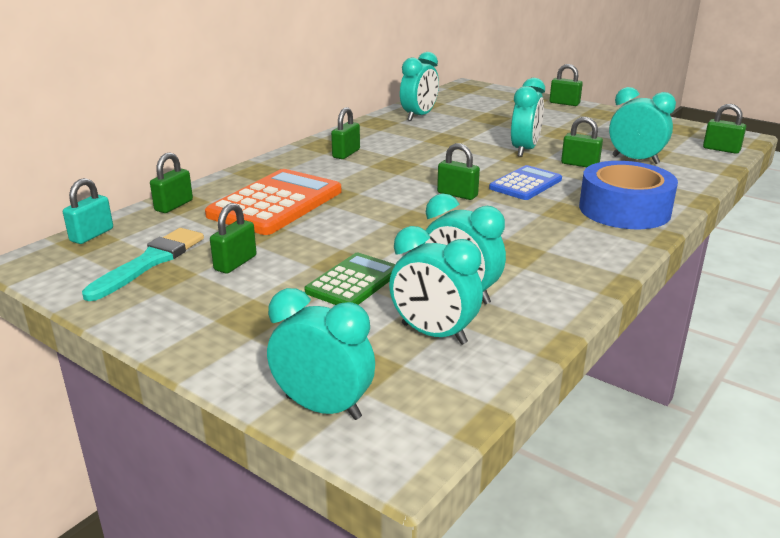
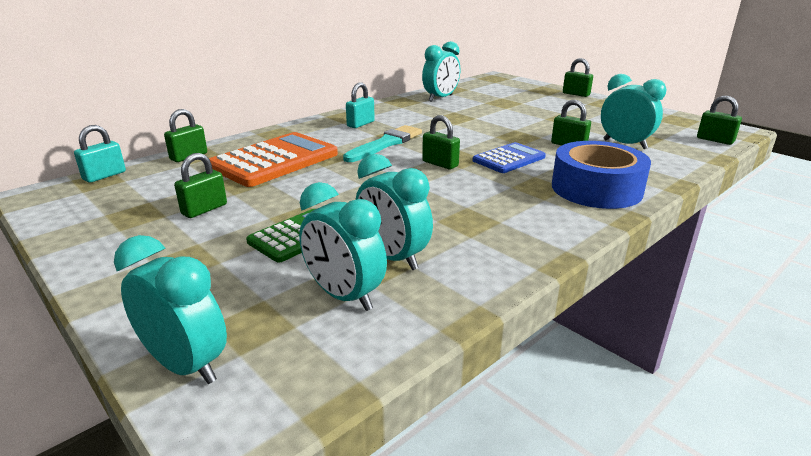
camera: 10 degrees right, 0 degrees up
(150, 262) = (133, 202): turquoise brush -> turquoise brush (386, 144)
(346, 153) = (360, 124): green padlock -> turquoise padlock
(524, 150) = (521, 130): turquoise clock -> none

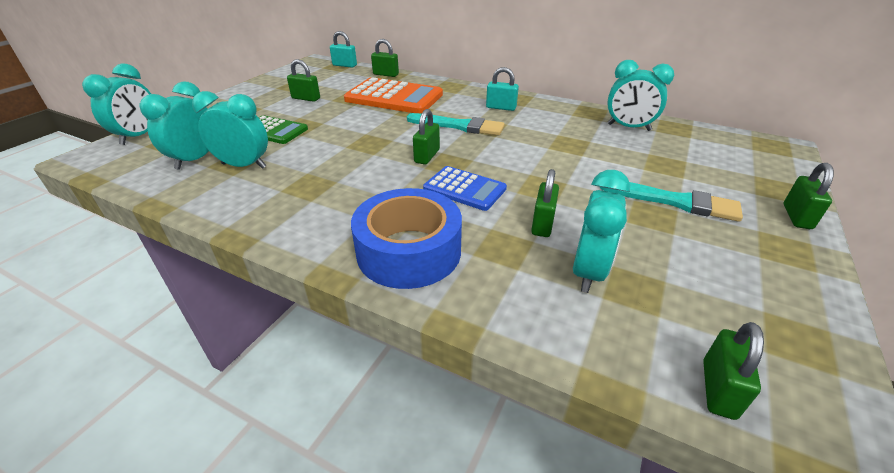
camera: 70 degrees right, 10 degrees up
(393, 258) = (244, 166): turquoise clock -> turquoise clock turned 75 degrees clockwise
(551, 111) = (675, 201): none -> turquoise brush

